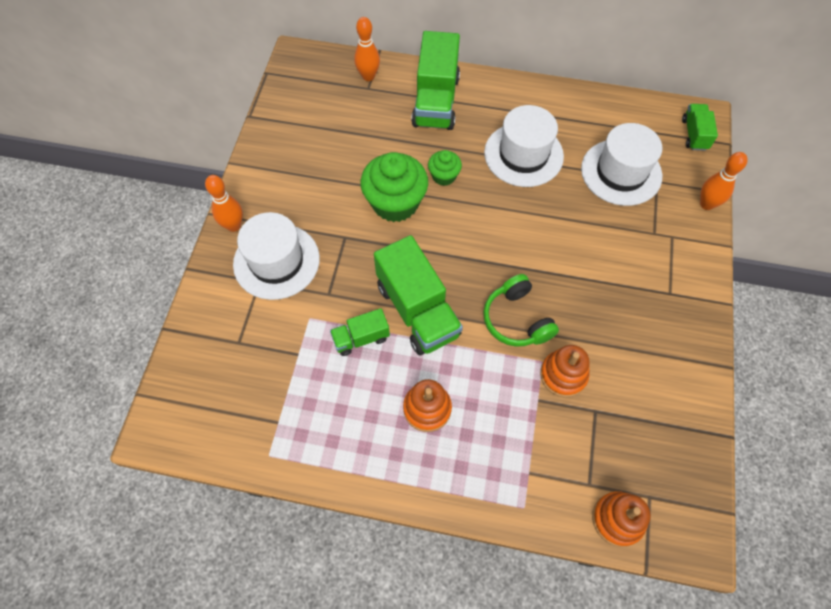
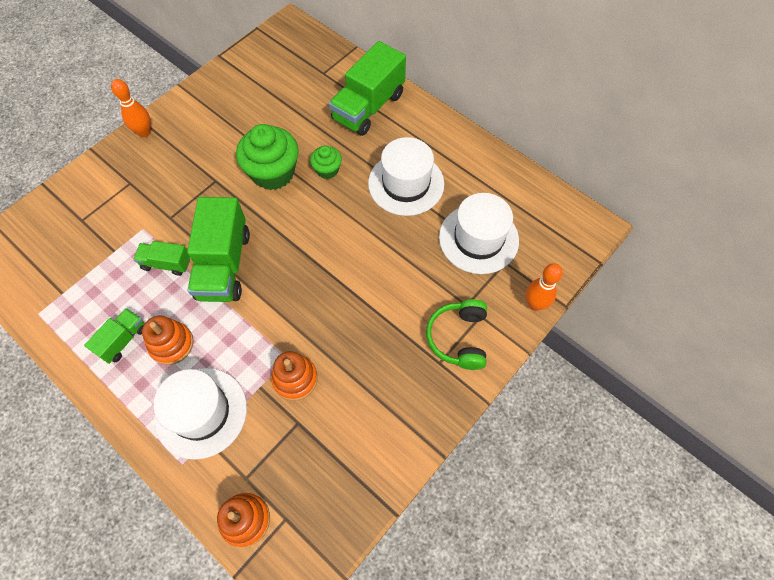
camera: 30 degrees right, 0 degrees up
(276, 261) = (153, 174): white hat -> white hat (201, 412)
(368, 76) = (330, 64): orange bowling pin -> none
(516, 319) = (293, 313): green headphones -> green headphones (458, 338)
(694, 134) = (573, 238): green truck -> green truck (123, 340)

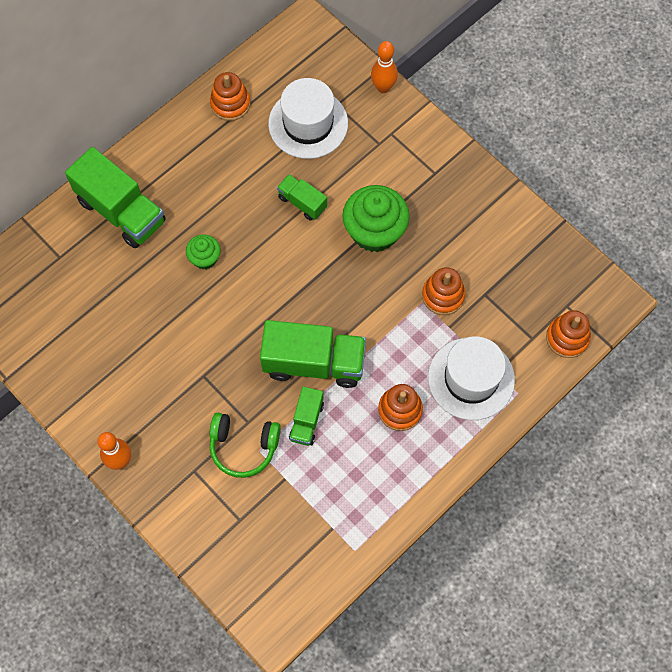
camera: 85 degrees left, 5 degrees up
(123, 340) = (392, 458): green truck -> green truck (302, 202)
(273, 173) = (201, 314): green cupcake -> green cupcake (374, 231)
(406, 183) = (233, 182): white hat -> none
(458, 338) = (412, 154): green headphones -> green headphones (243, 447)
(488, 173) = (230, 104): none -> orange stacking toy

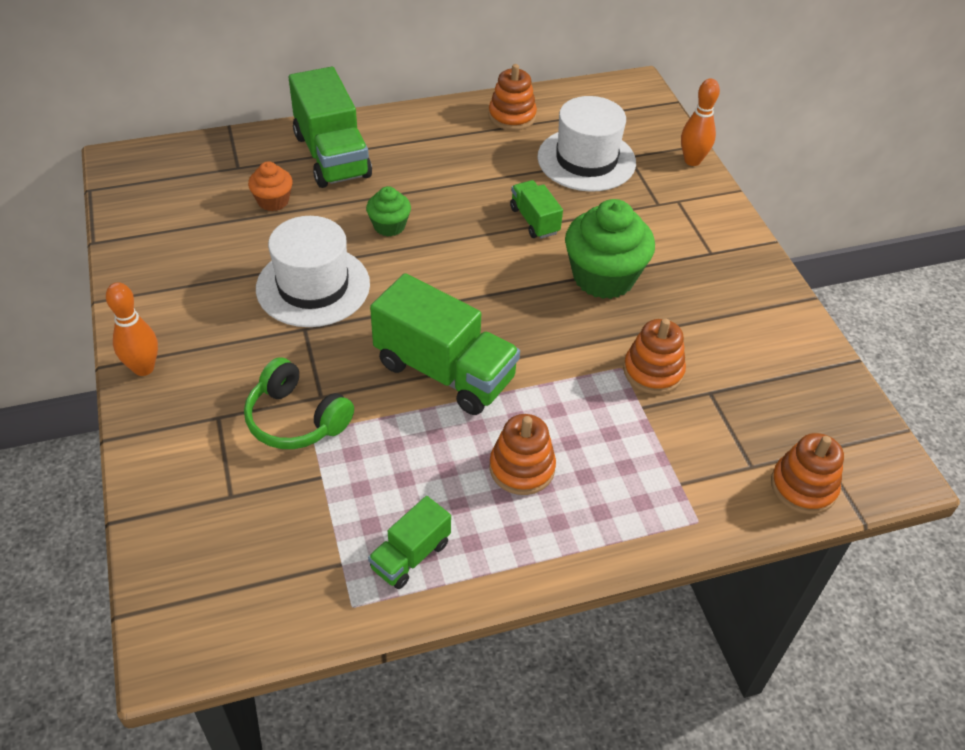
camera: 25 degrees right, 20 degrees down
(108, 276) = (273, 201): none -> orange cupcake
(306, 421) = (393, 427): green truck -> green truck (410, 555)
(471, 378) = (640, 475): white hat -> white hat (313, 286)

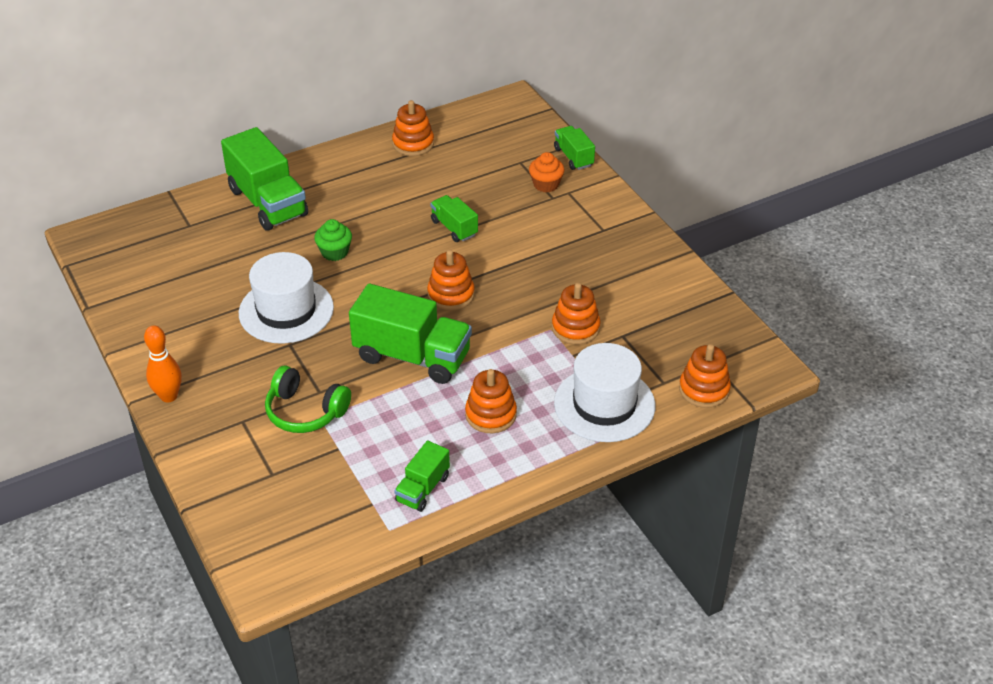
camera: 10 degrees left, 5 degrees down
(273, 201) = (230, 248): orange cupcake -> orange cupcake (546, 184)
(510, 301) = (451, 295): none -> orange stacking toy
(586, 160) = (485, 171): white hat -> white hat (604, 404)
(603, 277) = (521, 263): green cupcake -> none
(692, 161) = (573, 157): orange bowling pin -> green truck

